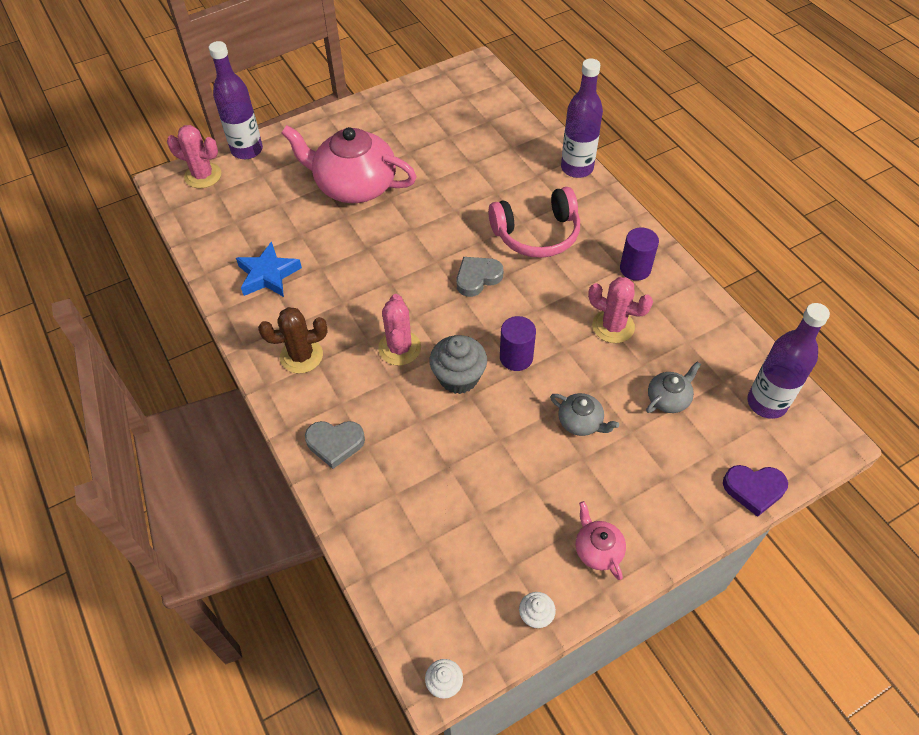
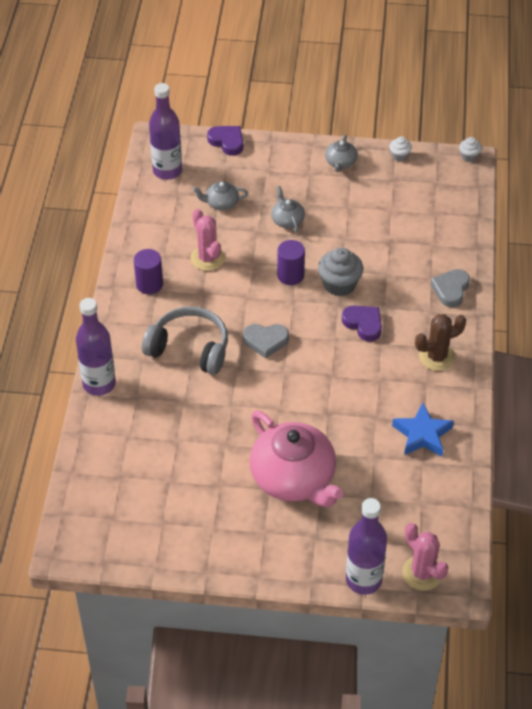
camera: 145 degrees left, 5 degrees down
(301, 356) = (436, 357): brown cactus -> brown cactus turned 45 degrees counterclockwise
(335, 443) = (451, 290): grey heart -> grey heart turned 105 degrees counterclockwise
(399, 348) = (363, 324): pink cactus -> purple heart
(537, 234) = (189, 348): pink headphones -> grey headphones
(597, 549) = (340, 163): pink teapot -> grey teapot

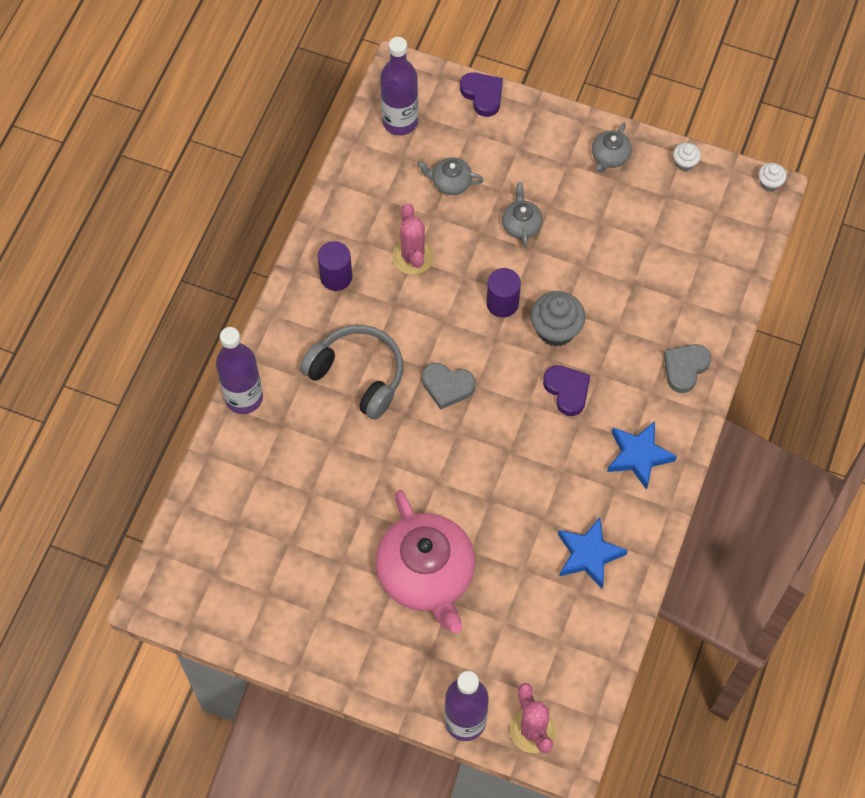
camera: 15 degrees right, 15 degrees up
(436, 357) = (638, 456): brown cactus -> blue star

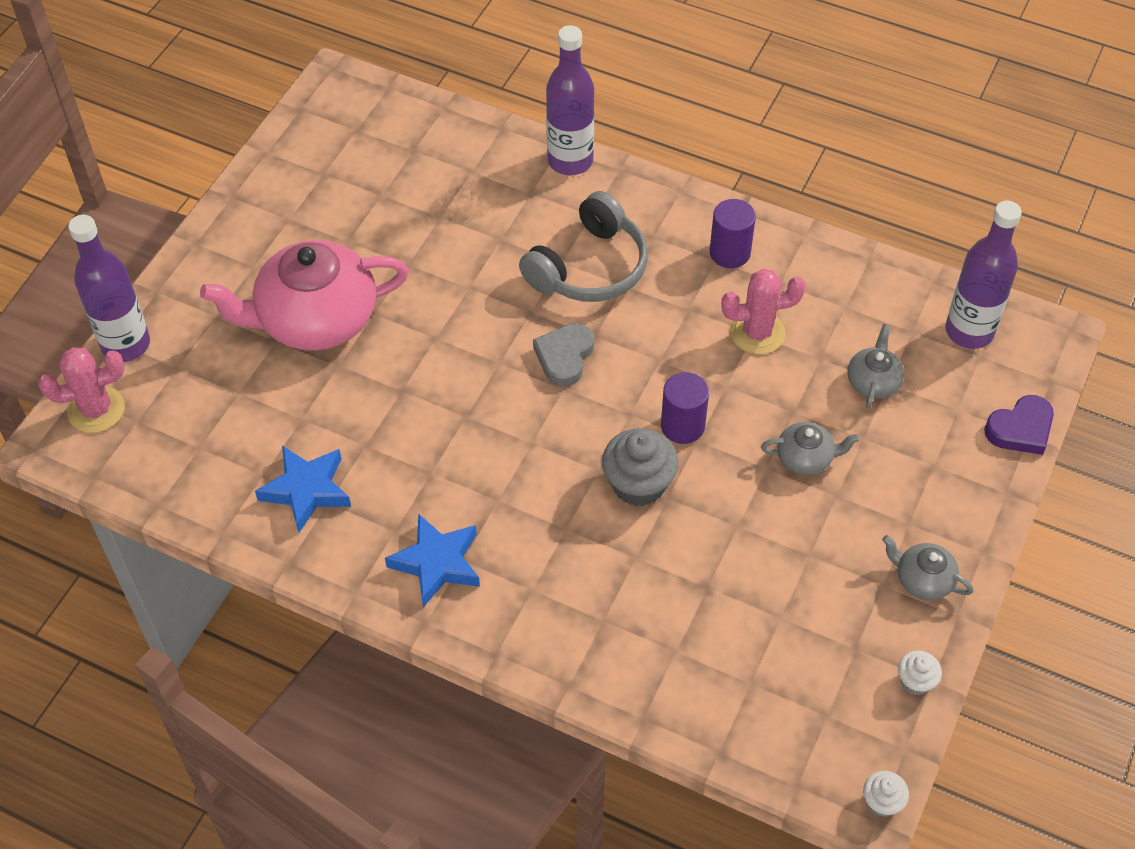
camera: 95 degrees right, 10 degrees down
(567, 390) = (544, 489): purple heart -> none
(685, 368) = (565, 638): grey heart -> none

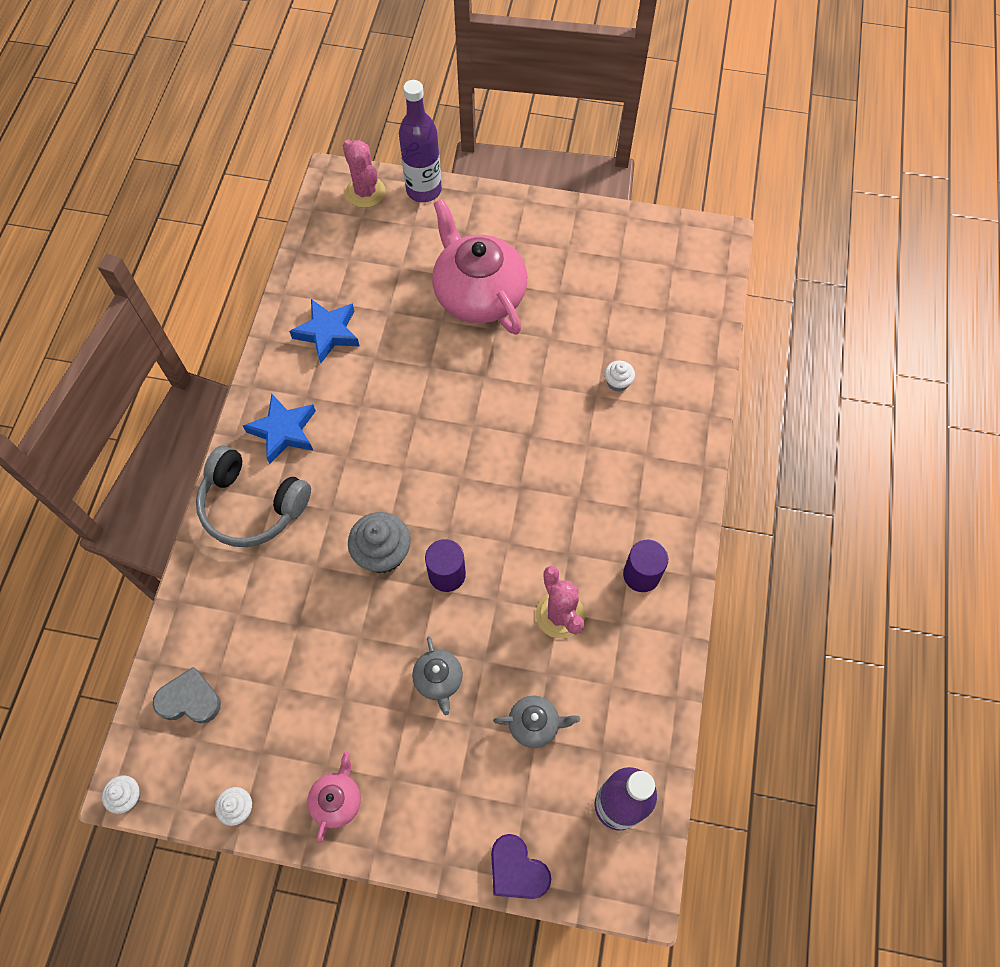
camera: 75 degrees right, 10 degrees up
(491, 216) = (617, 382): none -> white cupcake
(564, 357) = (491, 470): grey heart -> grey heart (189, 699)
(570, 161) = (699, 425): purple bottle -> none
(589, 267) = (588, 467): grey headphones -> grey headphones (252, 505)
(923, 579) = (337, 800): grey teapot -> pink teapot

